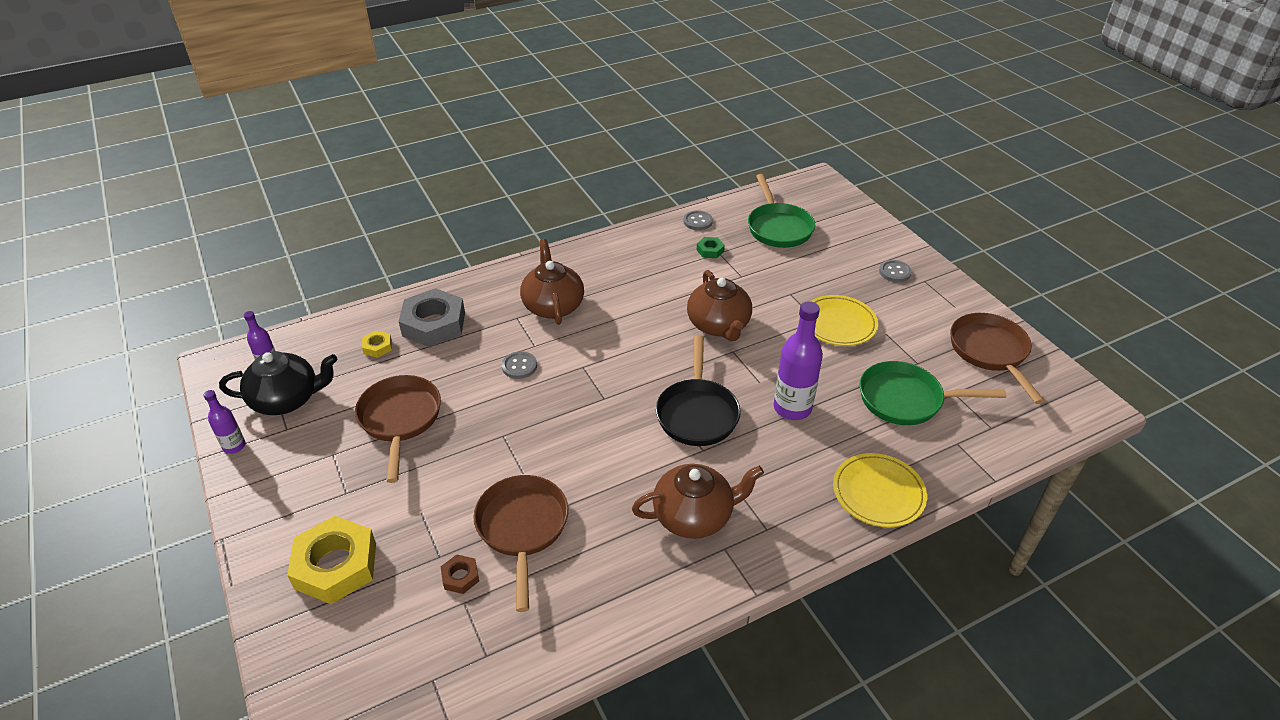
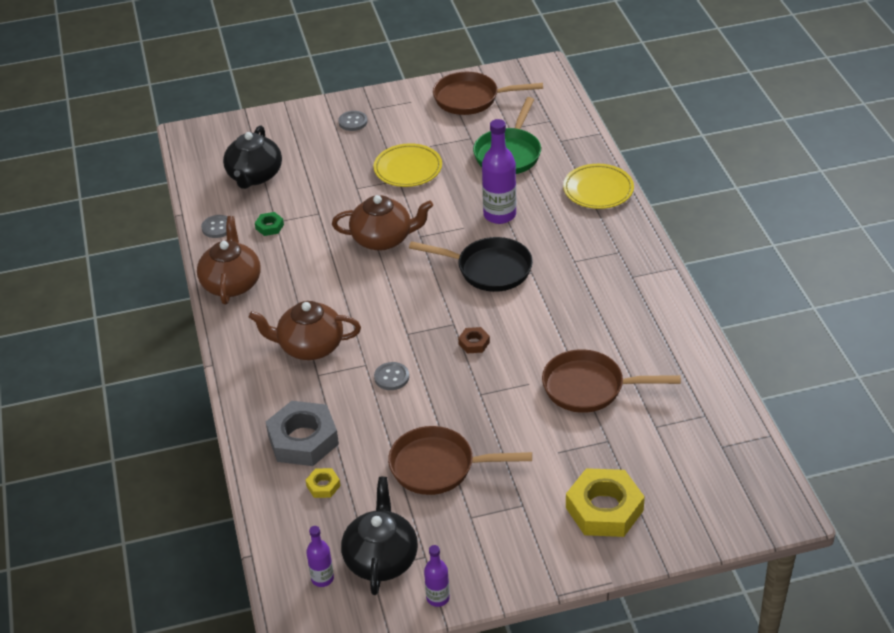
camera: 75 degrees left, 0 degrees up
(460, 577) = (631, 428): brown nut -> brown nut (474, 343)
(694, 516) = (598, 287): brown teapot -> brown teapot (231, 283)
(778, 227) = (254, 176): green pan -> black teapot

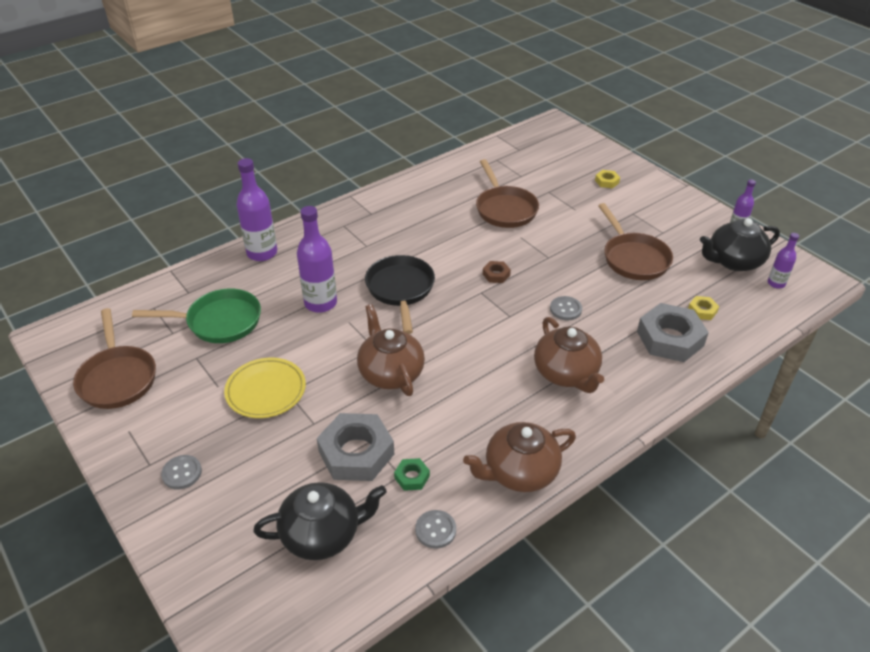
camera: 115 degrees left, 0 degrees up
(312, 204) = (356, 453): none -> grey nut
(598, 190) = (262, 253): yellow plate -> purple bottle
(604, 509) = (607, 181): yellow nut -> yellow nut, size x0.45

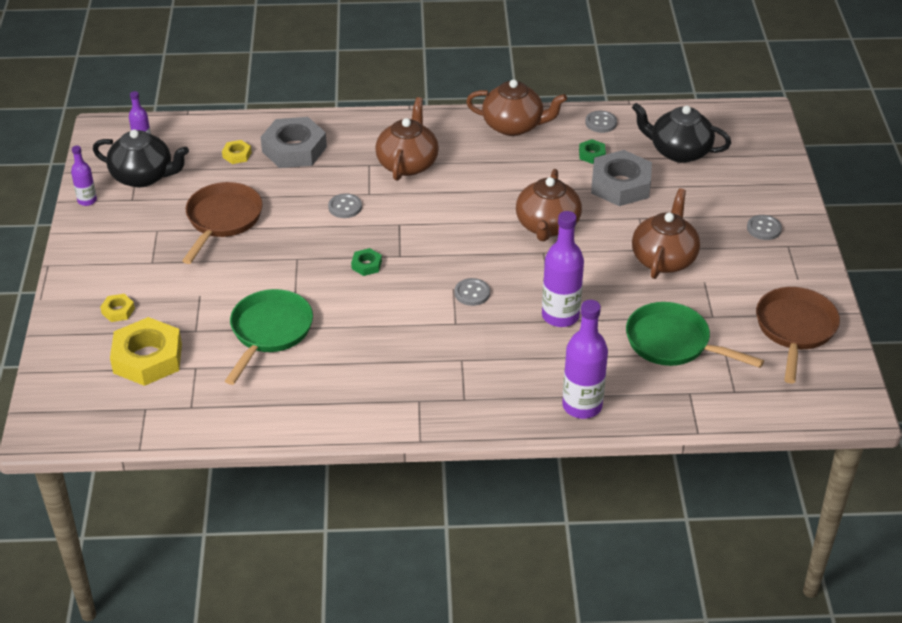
camera: 145 degrees left, 0 degrees up
(266, 391) = (664, 259): yellow plate -> brown teapot
(400, 290) = (472, 293): black pan -> grey button
(496, 274) = (366, 265): brown nut -> green nut
(505, 209) = (269, 332): brown pan -> green pan
(553, 169) = (147, 358): none -> yellow nut

